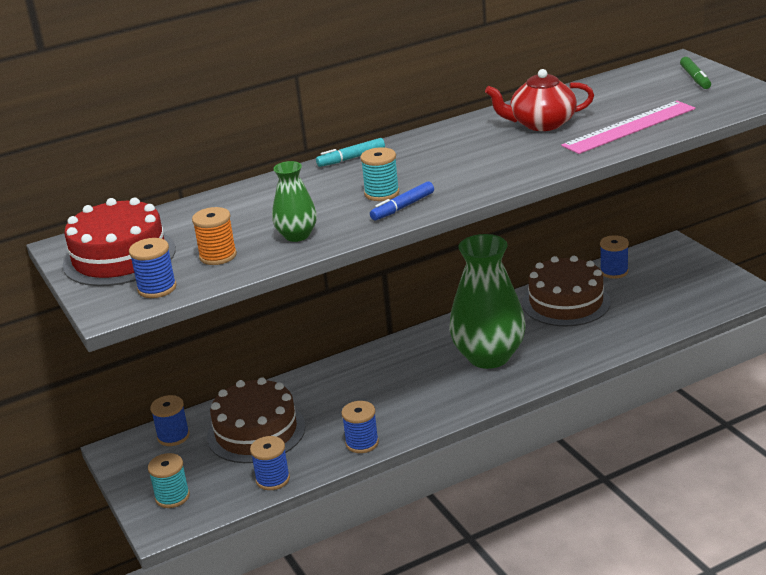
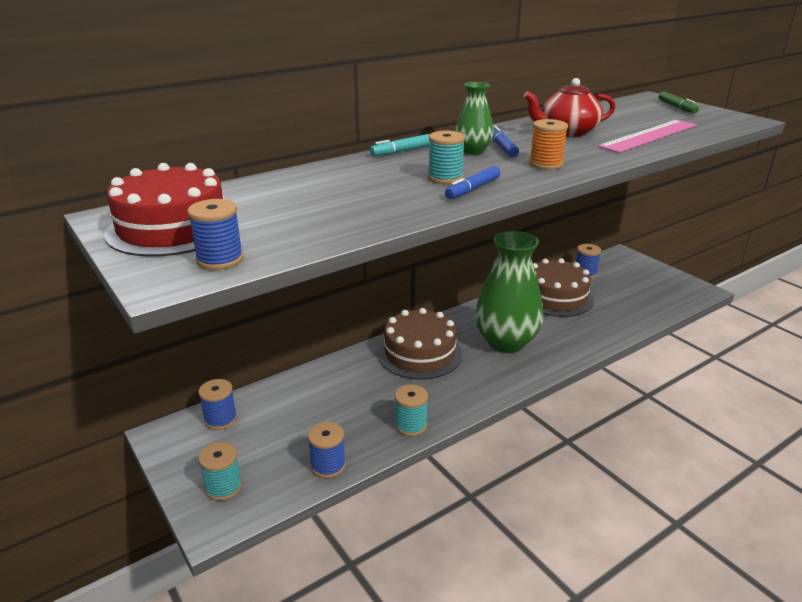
camera: 10 degrees left, 0 degrees up
(218, 256) = (287, 228): orange spool -> orange spool (545, 164)
(256, 432) = (304, 414): brown cake -> brown cake (419, 353)
(297, 235) = (370, 211): green vase -> green vase (473, 151)
(362, 443) = (411, 425): blue spool -> turquoise spool
(458, 150) = (502, 147): none -> blue marker

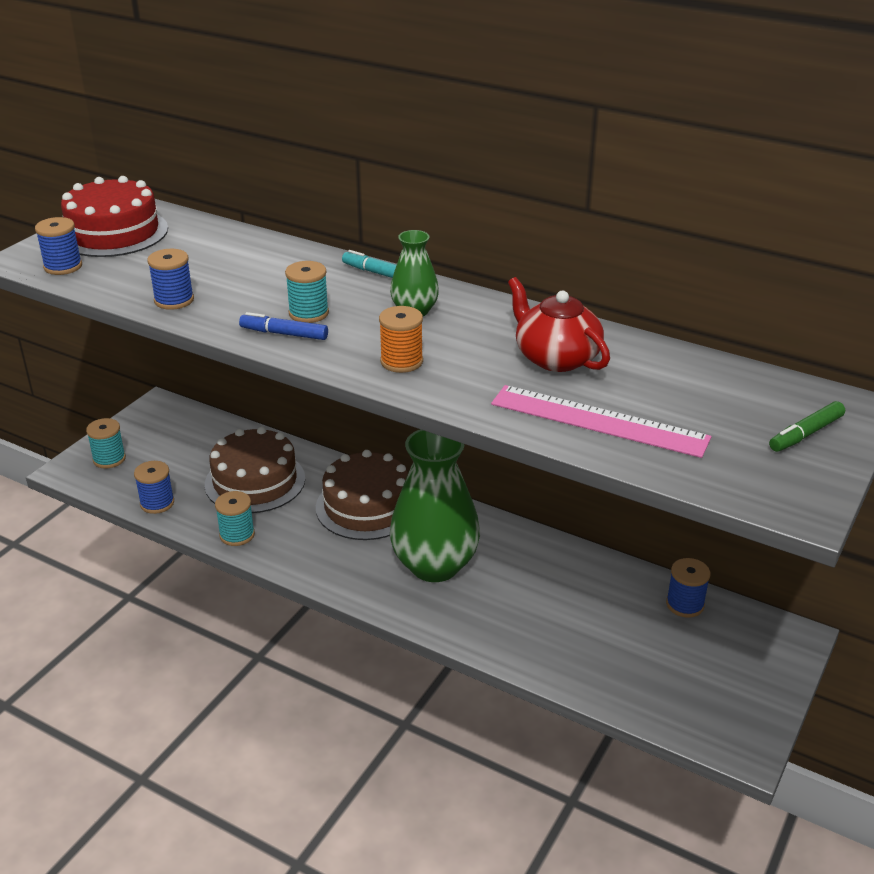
camera: 65 degrees right, 5 degrees up
(220, 419) = (192, 425): blue spool -> blue spool (174, 300)
(502, 147) = (444, 326): blue marker -> none
(555, 297) = (584, 587): brown cake -> brown cake (255, 481)

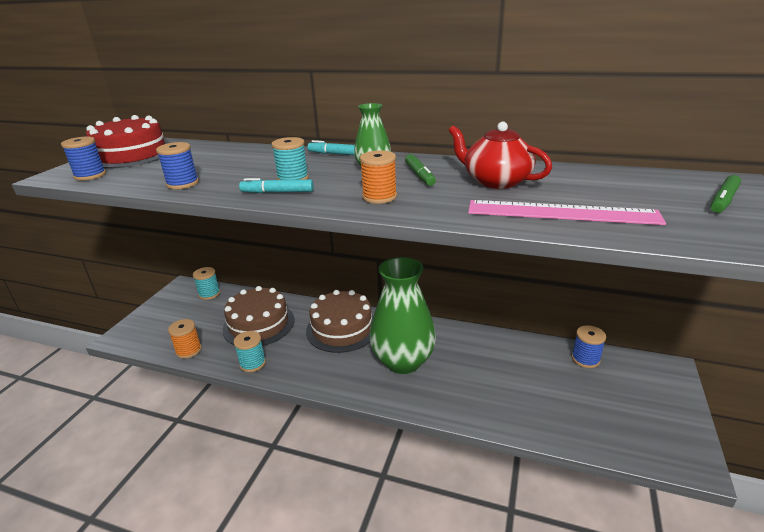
camera: 10 degrees left, 5 degrees down
(109, 459) = (149, 325): turquoise spool -> turquoise spool (209, 294)
(157, 503) = (188, 350): blue spool -> orange spool
(284, 334) = (277, 192): blue marker -> turquoise marker
(467, 332) = (419, 175): none -> green marker

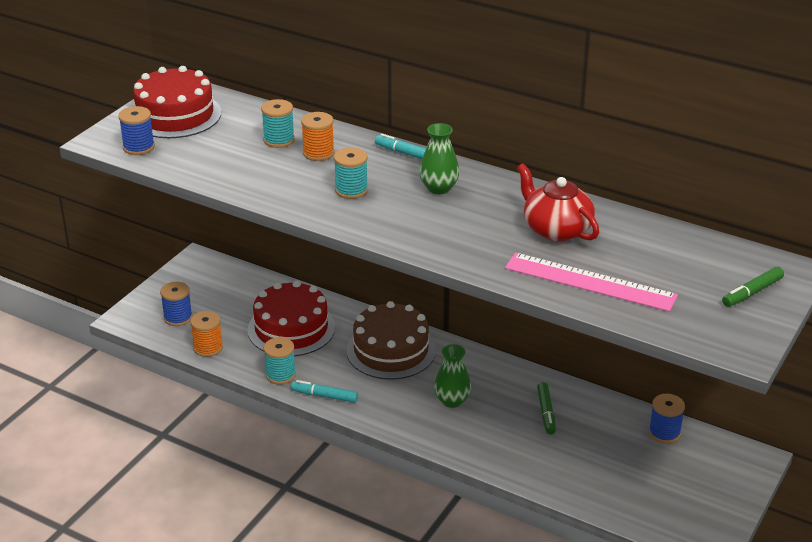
camera: 10 degrees right, 5 degrees up
(182, 184) = (238, 178): blue spool -> blue spool (178, 317)
(209, 294) = (232, 277): turquoise spool -> turquoise spool (279, 140)
(259, 324) = (291, 329): brown cake -> red cake
(277, 192) = (333, 208): turquoise marker -> turquoise marker (324, 396)
(379, 197) = (431, 232): orange spool -> orange spool (318, 153)
(403, 361) = (452, 400): green vase -> green vase, size x0.49
(419, 175) = (483, 207): green marker -> green marker (546, 412)

